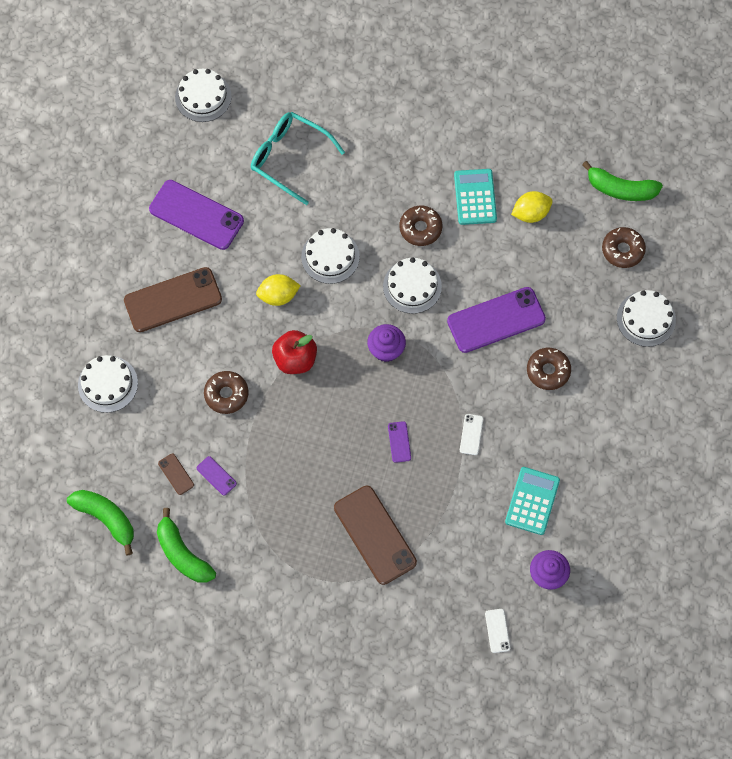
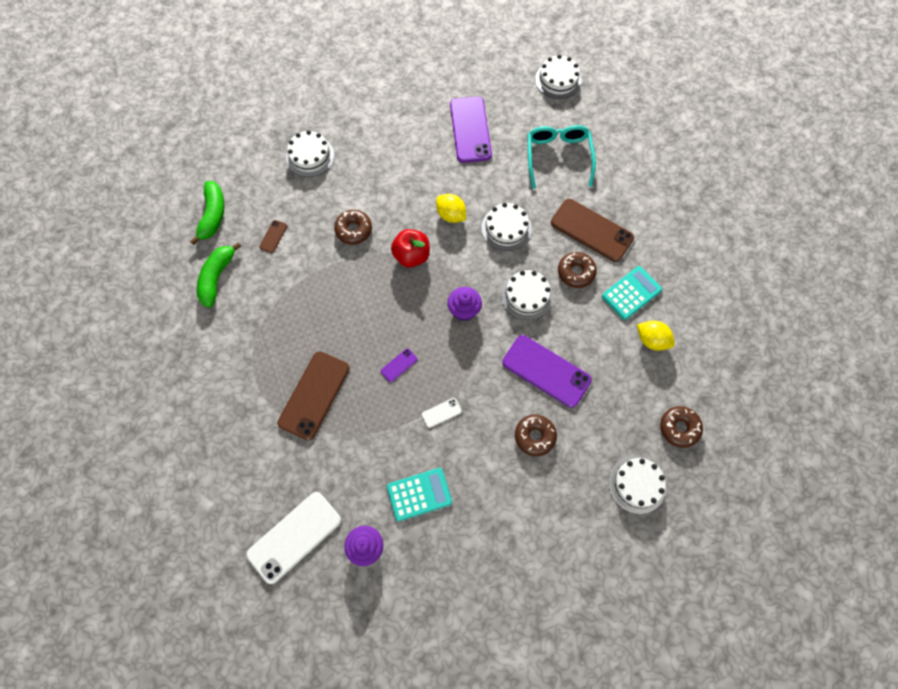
camera: 55 degrees right, 0 degrees up
(173, 300) = (398, 155): brown phone -> brown phone (591, 230)
(216, 476) = (289, 262): purple phone -> none
(497, 630) = (294, 537): white phone -> white phone, size x2.30
(620, 189) = (728, 393): green banana -> none

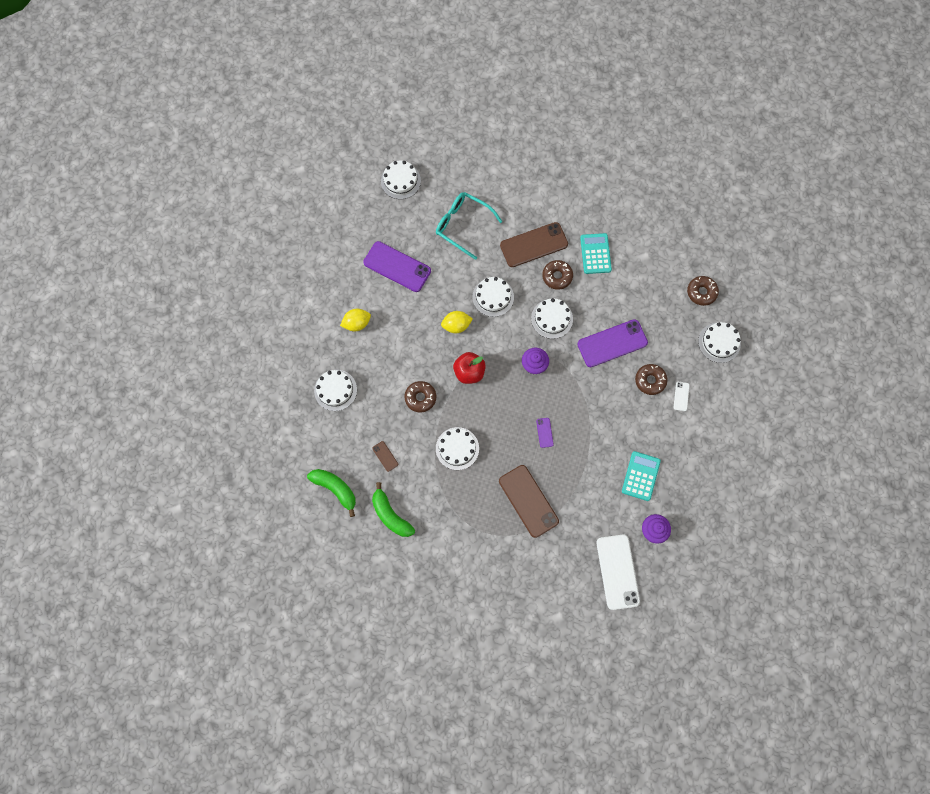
camera: 55 degrees left, 5 degrees up
(324, 294) = (457, 448): none -> white cake
(441, 413) = (596, 427): white phone -> white phone (681, 396)
(651, 340) = (635, 265): yellow lemon -> yellow lemon (357, 323)

